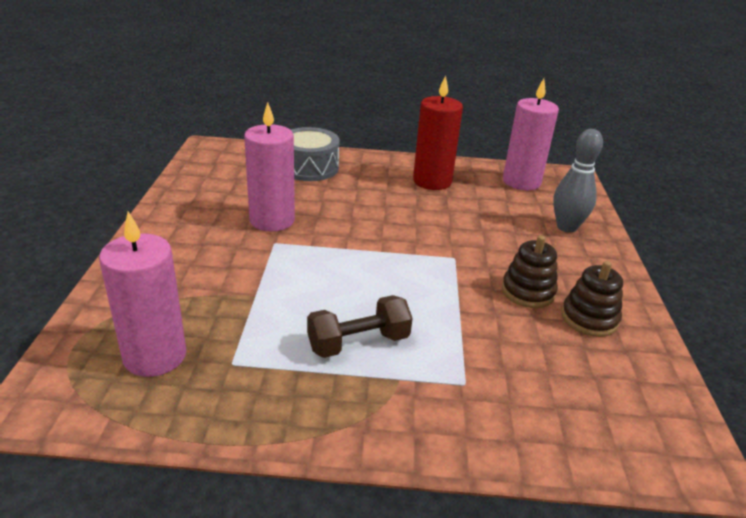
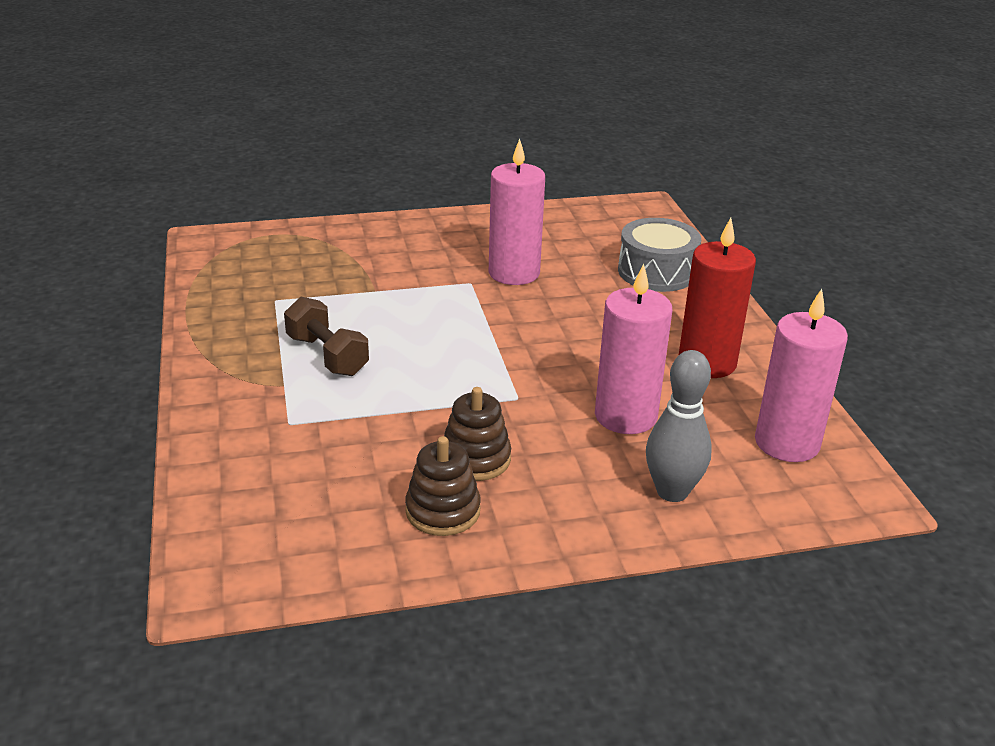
camera: 75 degrees right, 0 degrees up
(155, 356) = (273, 267): pink candle -> pink candle (625, 416)

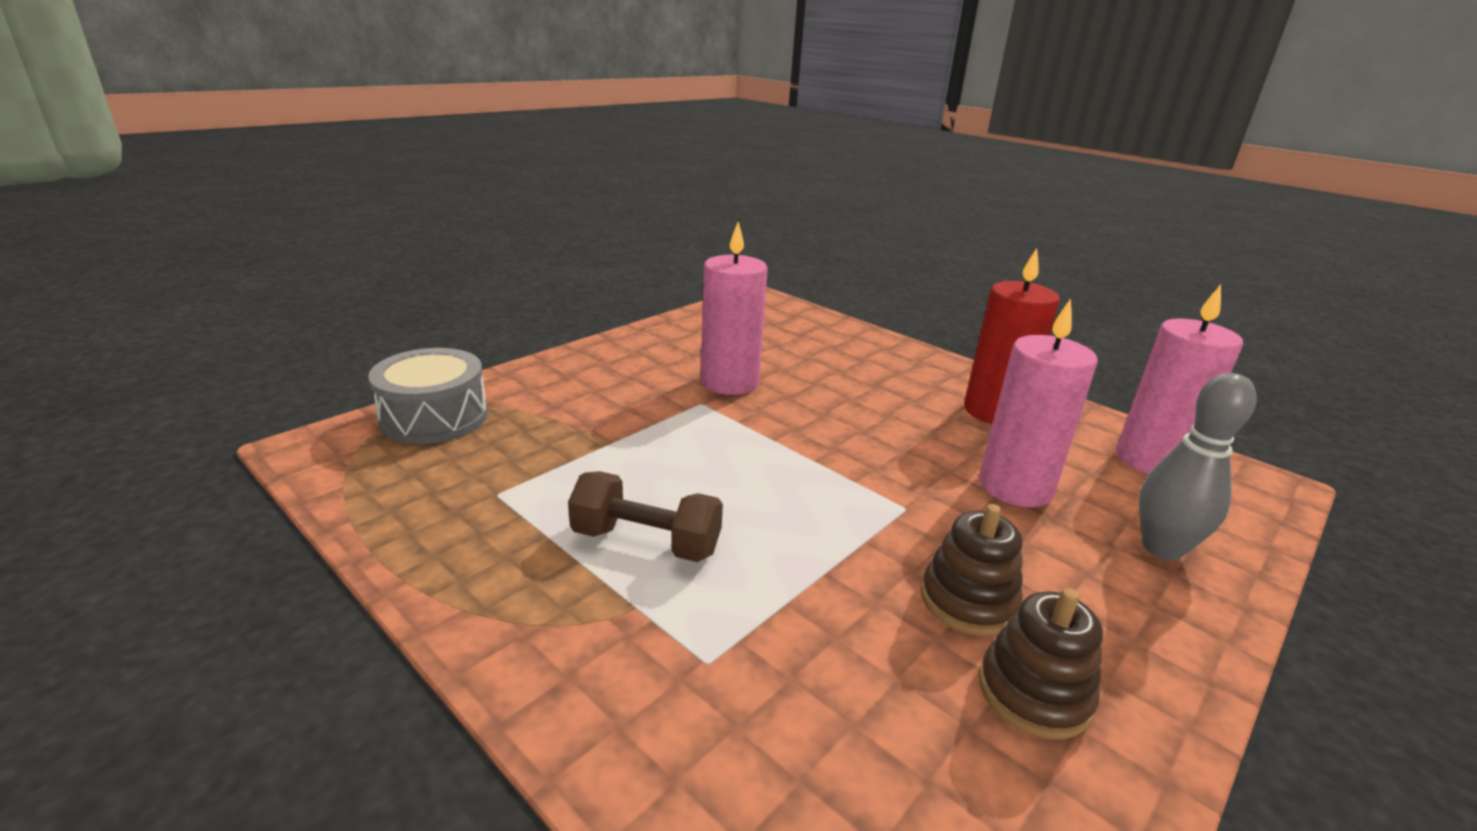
camera: 35 degrees left, 5 degrees down
(656, 272) = (844, 347): grey drum -> grey drum (434, 417)

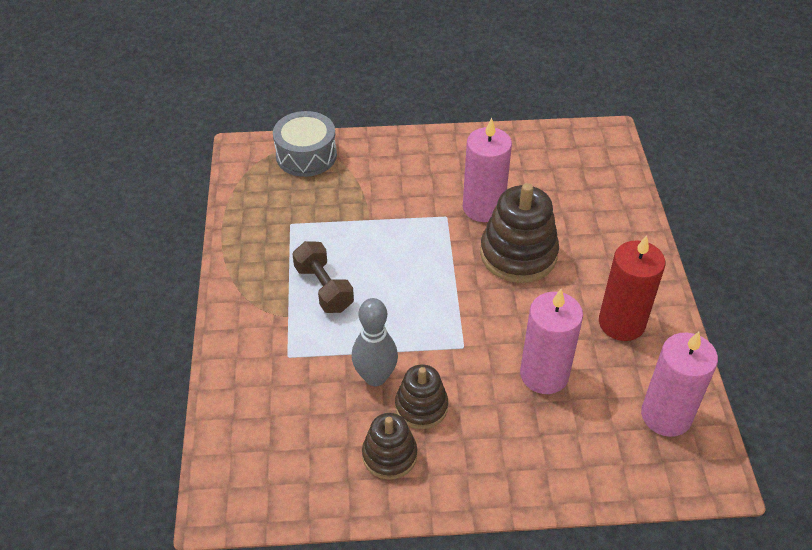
camera: 45 degrees right, 20 degrees up
(822, 403) = (518, 254): none -> brown stacking toy
(1162, 548) = (564, 455): grey bowling pin -> grey bowling pin (375, 377)

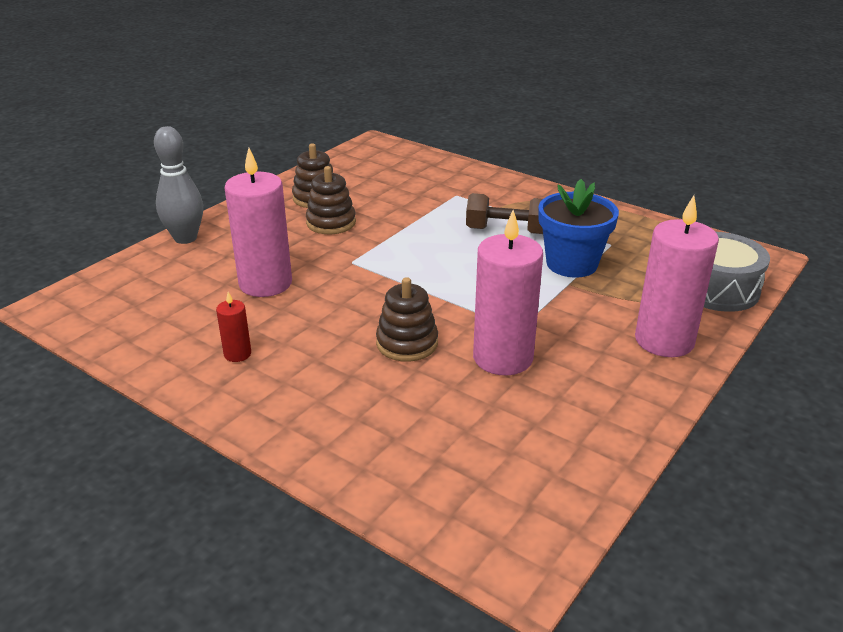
camera: 130 degrees right, 15 degrees down
(340, 230) = (571, 264): none -> blue flower pot
(375, 377) = (385, 217): grey bowling pin -> grey bowling pin (185, 238)
(518, 254) = (407, 343): brown stacking toy -> brown stacking toy, size x0.60
(621, 323) = (237, 354): red candle -> red candle, size x0.46
(666, 415) = (129, 318): pink candle -> pink candle (664, 340)

